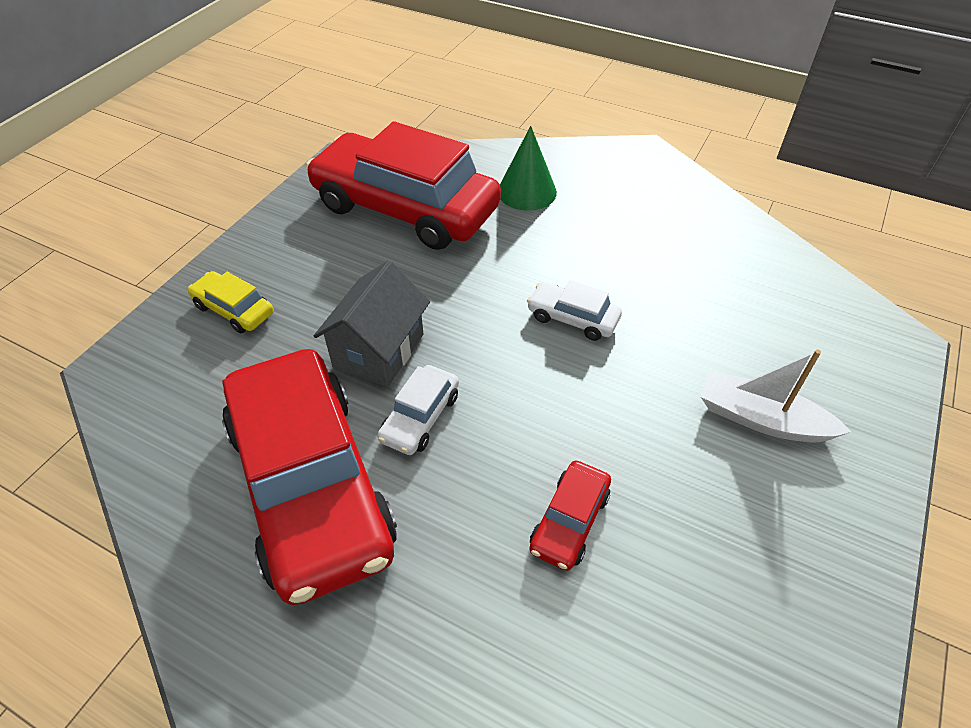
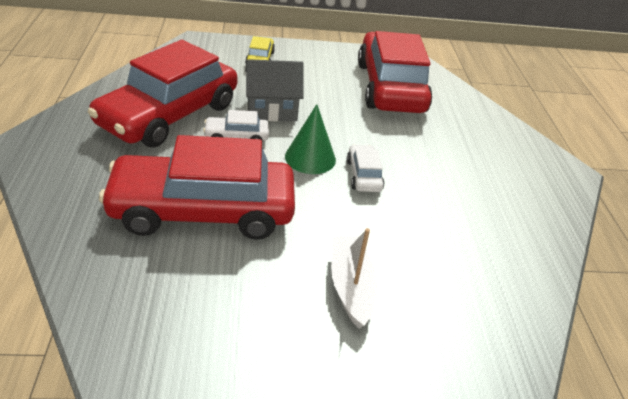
camera: 55 degrees right, 10 degrees down
(527, 191) = (460, 128): green cone -> green cone (310, 158)
(569, 521) = (203, 210): red car -> red car, size x2.41

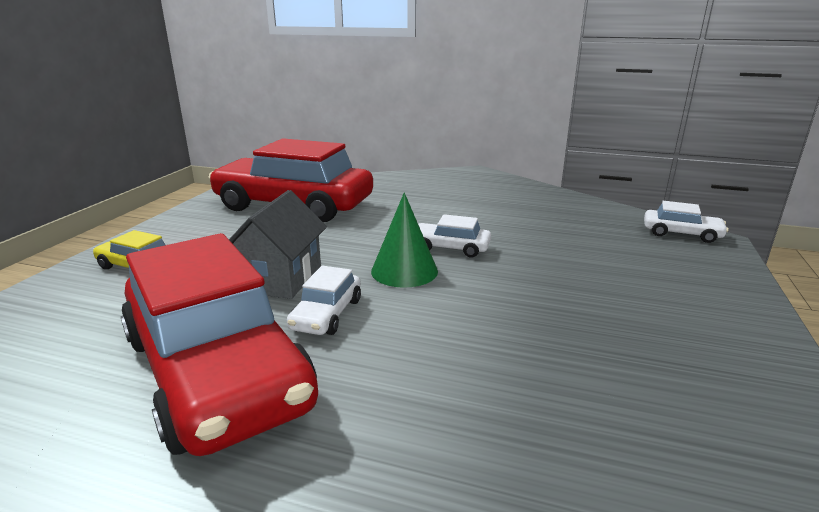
camera: 65 degrees left, 15 degrees down
(203, 210) = (493, 367): red car -> none
(351, 286) = (634, 287): white boat -> none
(510, 339) = (681, 234): none -> white car

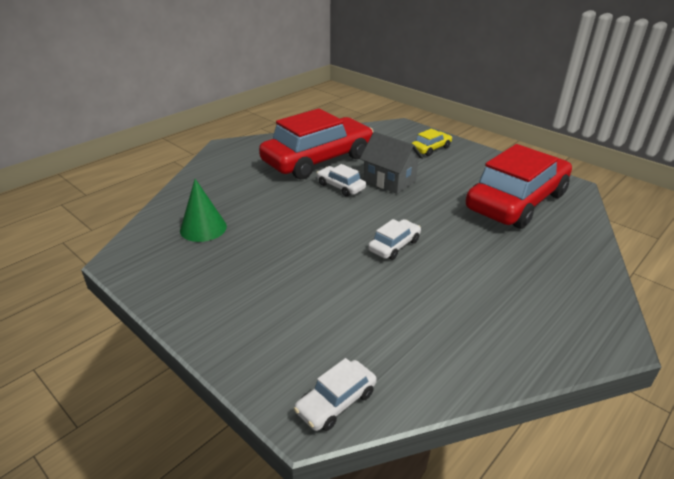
camera: 115 degrees right, 10 degrees up
(216, 371) = (318, 159): red car -> red car turned 150 degrees clockwise
(404, 271) = (371, 218): green cone -> green cone (203, 228)

